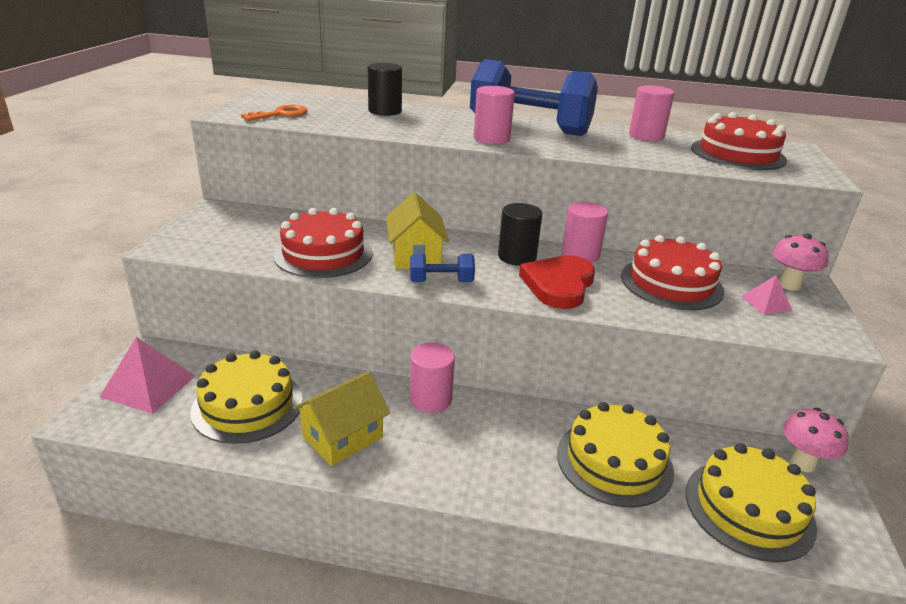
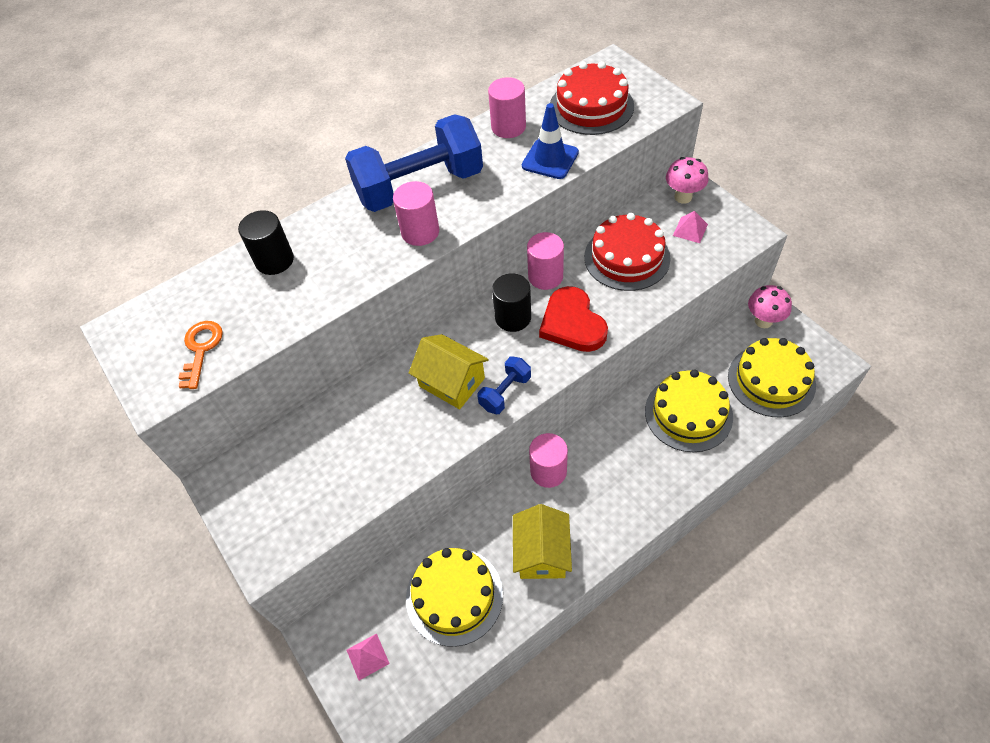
camera: 40 degrees left, 25 degrees up
(149, 386) = (367, 656): pink pyramid -> pink pyramid, size x0.55
(323, 254) = (390, 444): red cake -> none
(653, 156) = (550, 159): none -> blue traffic cone

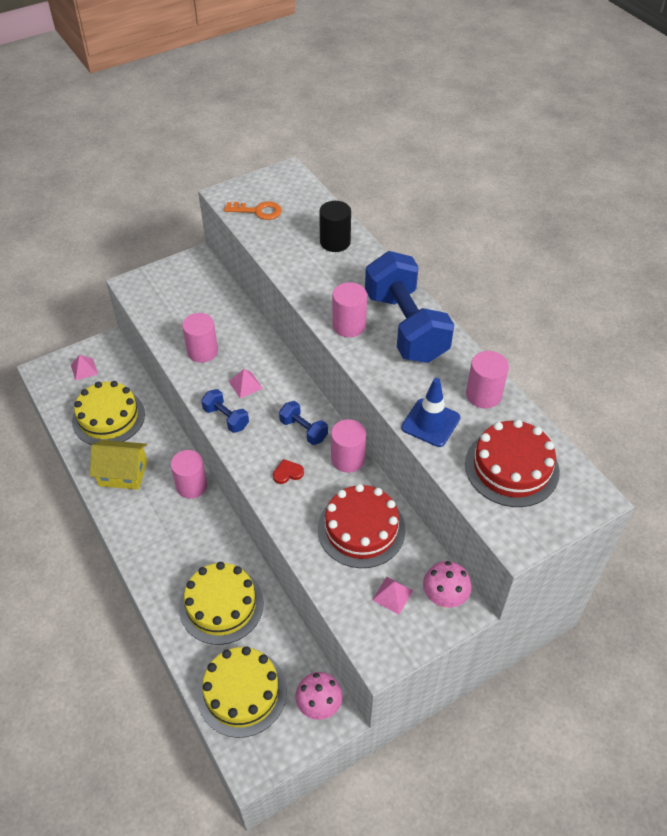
camera: 90 degrees right, 5 degrees down
(399, 438) = (202, 351): none -> pink cylinder
(452, 382) = (245, 385): yellow house -> pink pyramid
(513, 317) = (303, 430): black cylinder -> blue dumbbell
(572, 323) = (287, 473): red heart -> red heart, size x0.44

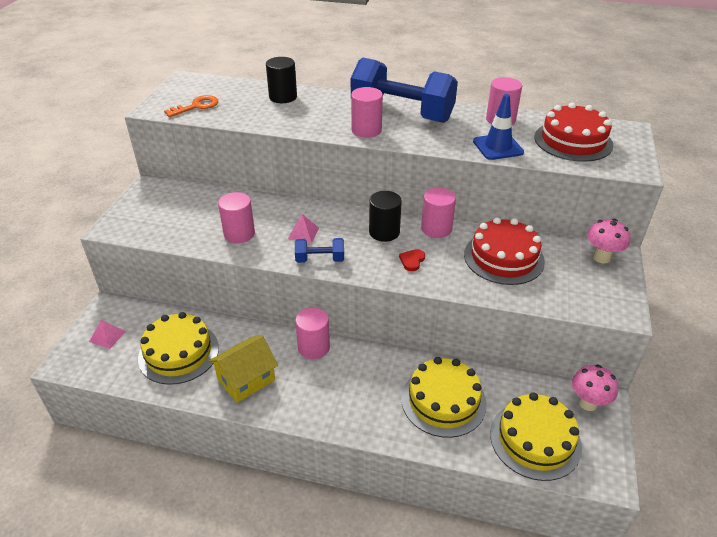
camera: 45 degrees left, 10 degrees down
(303, 430) = (384, 232): blue dumbbell -> black cylinder
(392, 595) = (575, 277): pink pyramid -> none

